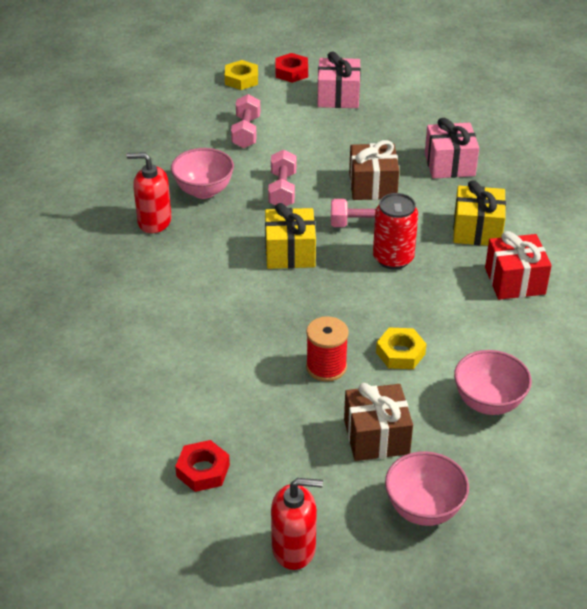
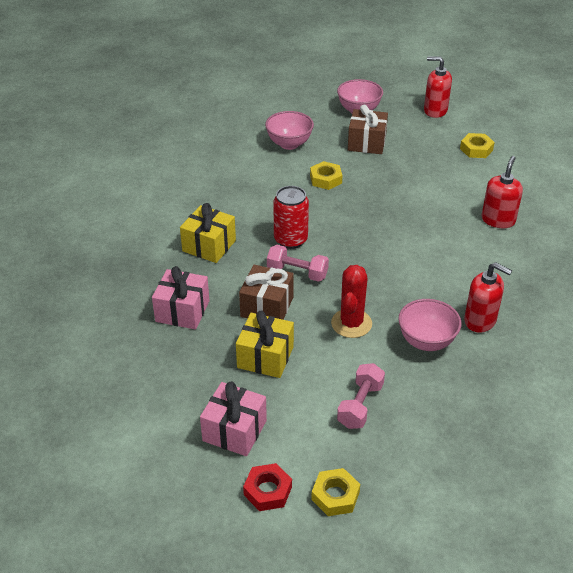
camera: 160 degrees left, 0 degrees up
(151, 347) = (498, 220): none -> red soap dispenser
(203, 470) = (476, 149): red nut -> yellow nut
(282, 190) = (351, 323): pink dumbbell -> red cactus
(290, 252) = (370, 263): yellow gift -> yellow gift (265, 357)
(326, 367) = (379, 182): red spool -> none
(515, 281) = (213, 203): red gift -> none

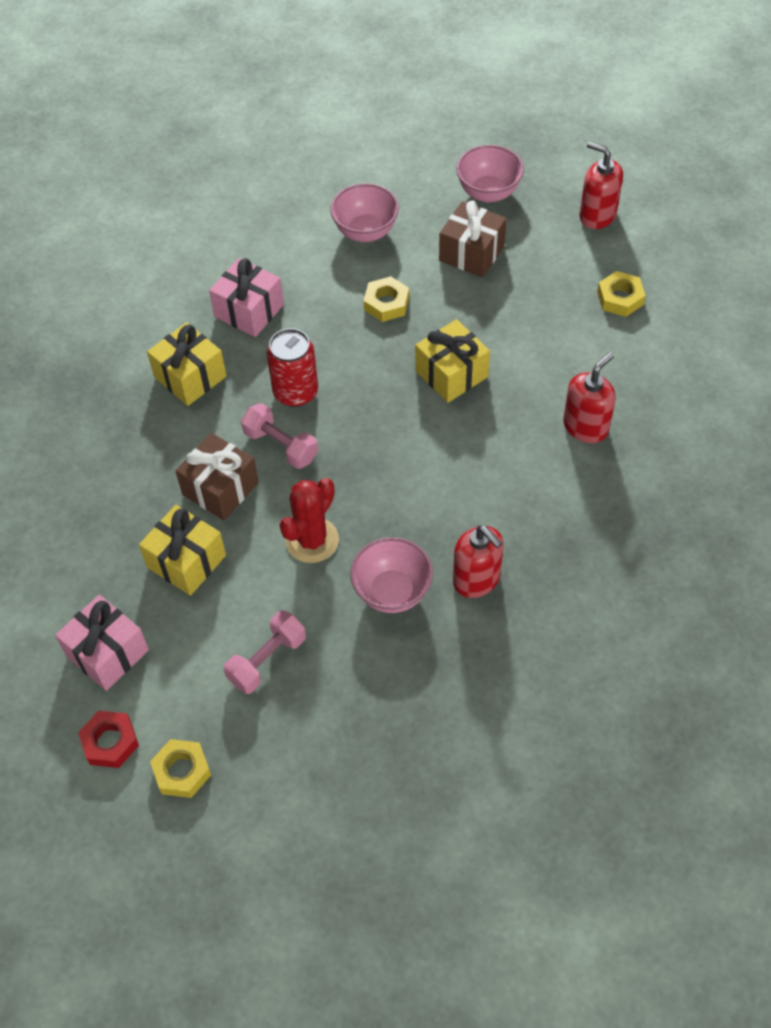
camera: 20 degrees right, 15 degrees up
(182, 311) = (117, 468): pink gift -> pink gift (249, 311)
(392, 209) = (451, 374): none -> yellow gift

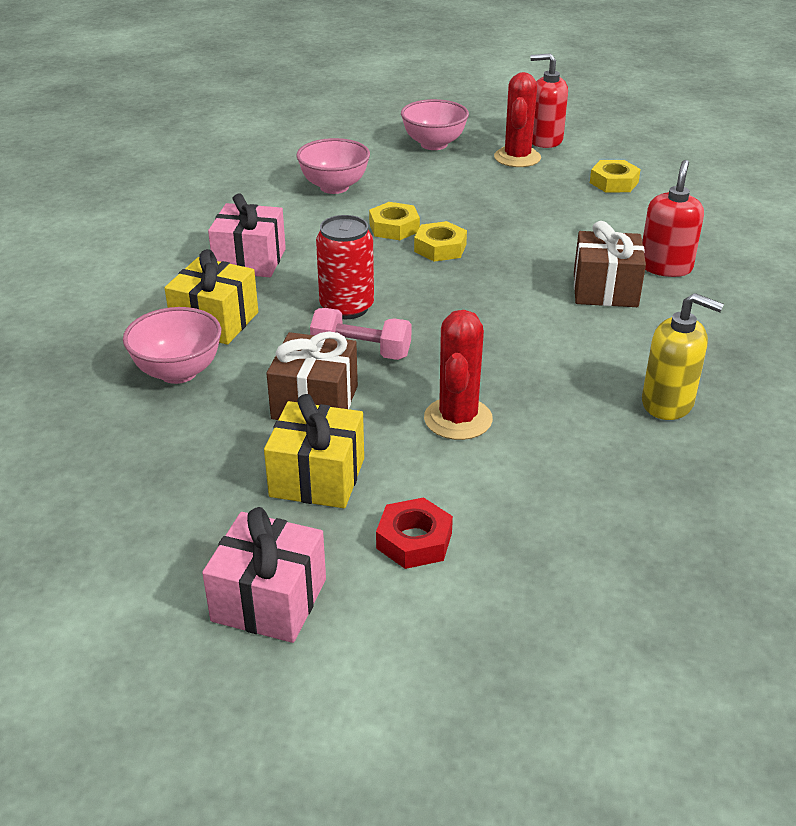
camera: 25 degrees left, 20 degrees down
(110, 742) = (336, 702): red nut -> red nut (414, 540)
(182, 771) = (464, 702): yellow nut -> yellow nut (440, 248)
(267, 660) = (489, 543): pink dumbbell -> none
(392, 592) = (586, 438): pink bowl -> pink bowl (178, 372)
(451, 374) = (501, 260): yellow gift -> none
(471, 253) = (450, 181): brown gift -> brown gift (605, 290)
(477, 579) = (668, 403): red soap dispenser -> yellow soap dispenser
(554, 235) = (517, 158): none -> red cactus

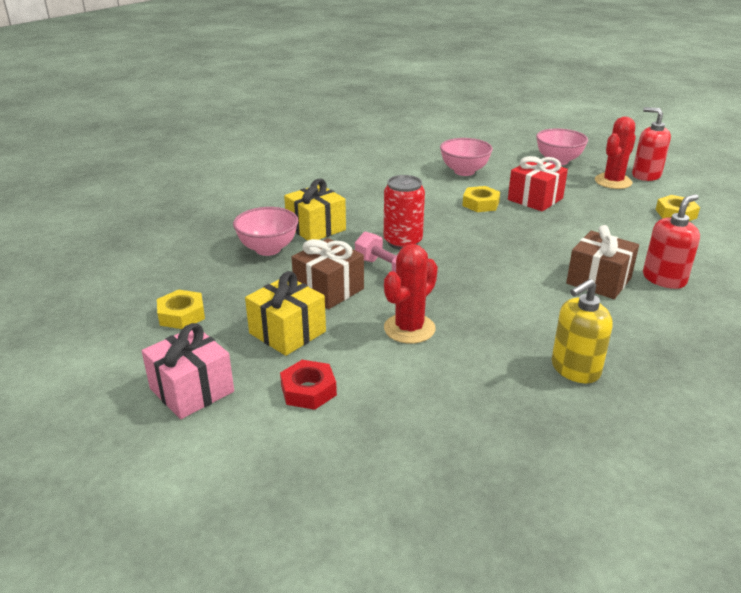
camera: 30 degrees right, 5 degrees down
(250, 260) = (369, 200): pink gift -> none
(440, 248) = (500, 223): yellow nut -> yellow nut (182, 315)
(451, 204) = (535, 199): none -> red gift
(668, 403) = (575, 369): yellow soap dispenser -> yellow soap dispenser turned 90 degrees clockwise

